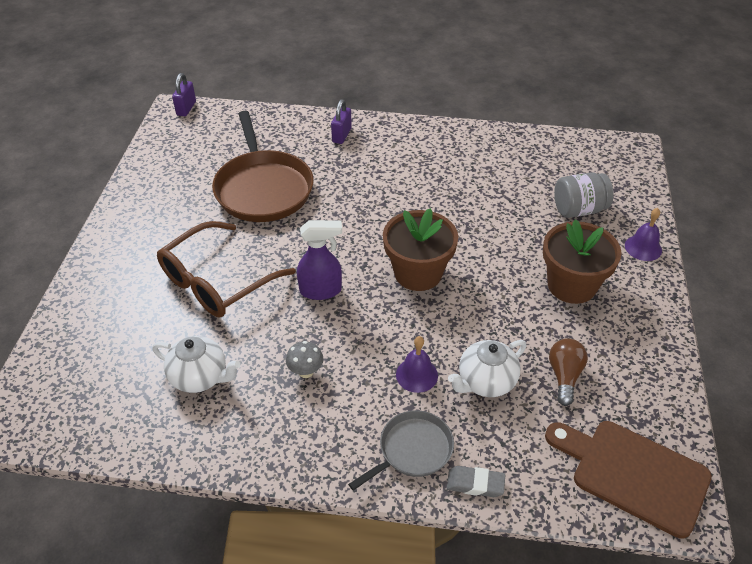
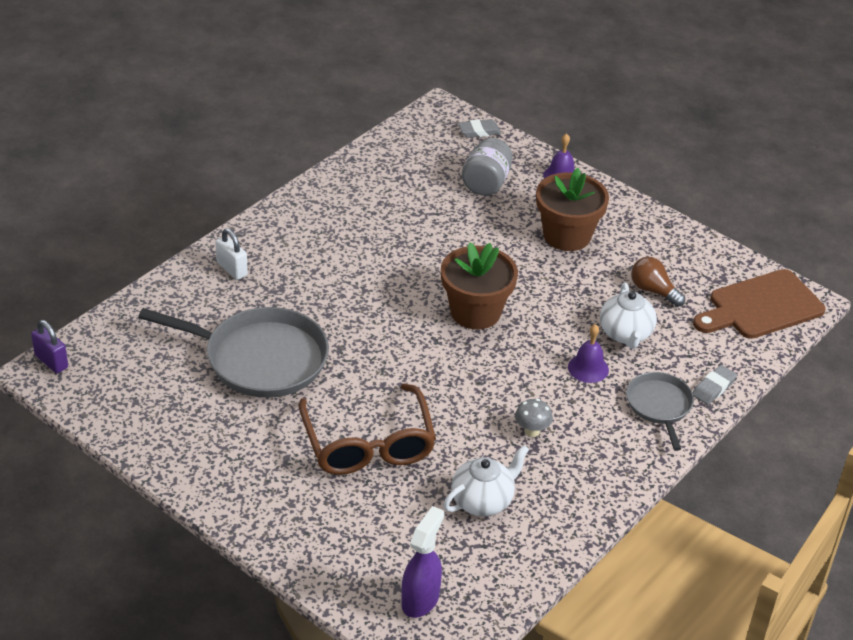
camera: 60 degrees left, 5 degrees down
(263, 188) = (260, 359): brown pan -> grey pan
(321, 291) = (443, 381): purple spray bottle -> purple spray bottle (420, 599)
(341, 135) = (232, 269): purple padlock -> white padlock
(636, 178) = (479, 131): none -> grey eraser

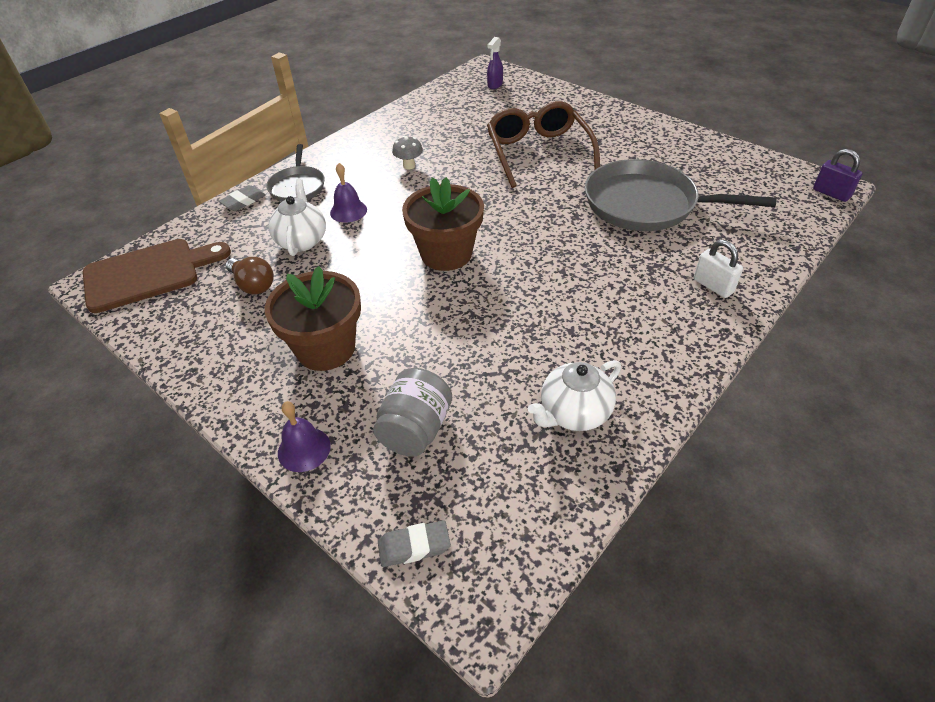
camera: 175 degrees left, 5 degrees up
(420, 599) = (495, 85): purple spray bottle -> purple spray bottle, size x0.66
(483, 501) = (452, 127): white teapot -> white teapot (573, 413)

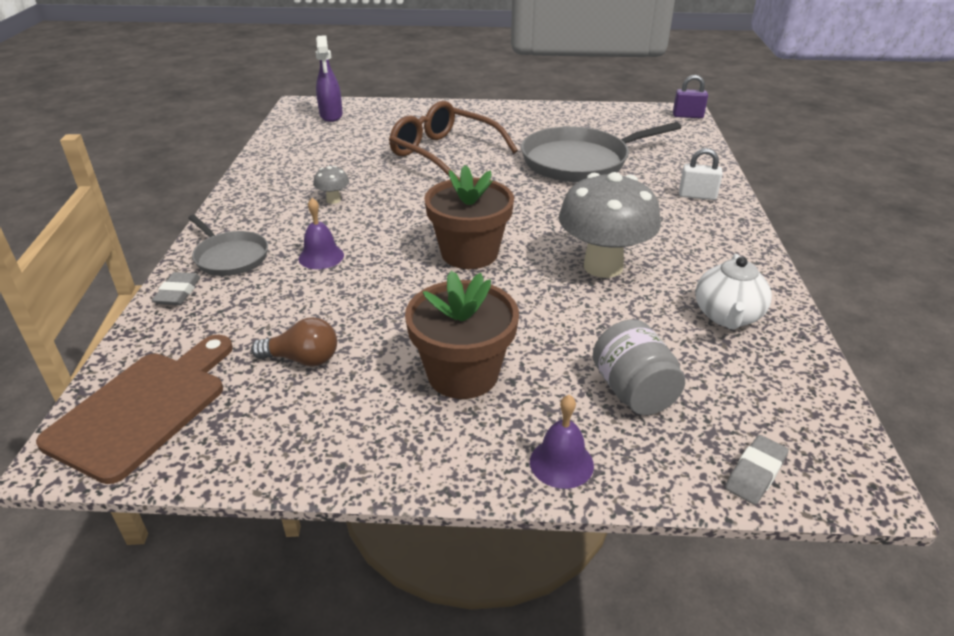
camera: 40 degrees left, 10 degrees down
(302, 240) = (304, 299): white teapot -> none
(495, 85) = (331, 116): purple spray bottle -> purple spray bottle, size x1.53
(531, 314) = (603, 266): none -> grey mushroom

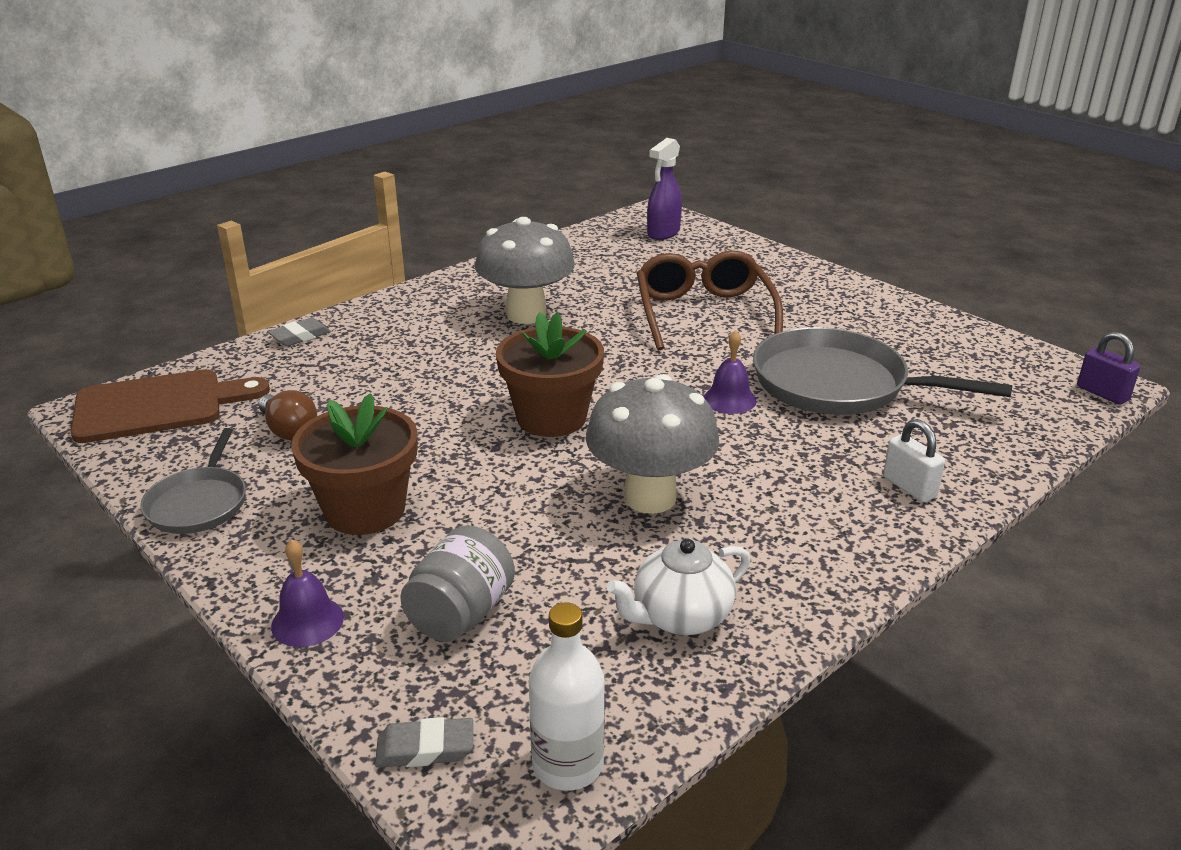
camera: 45 degrees right, 5 degrees down
(230, 257) = (374, 326): grey pan -> grey pan (199, 503)
(321, 256) = (434, 358): purple bell -> purple bell (729, 399)
(333, 200) = (526, 314): grey mushroom -> grey mushroom, size x2.40
(820, 423) = (568, 764): none -> white bottle

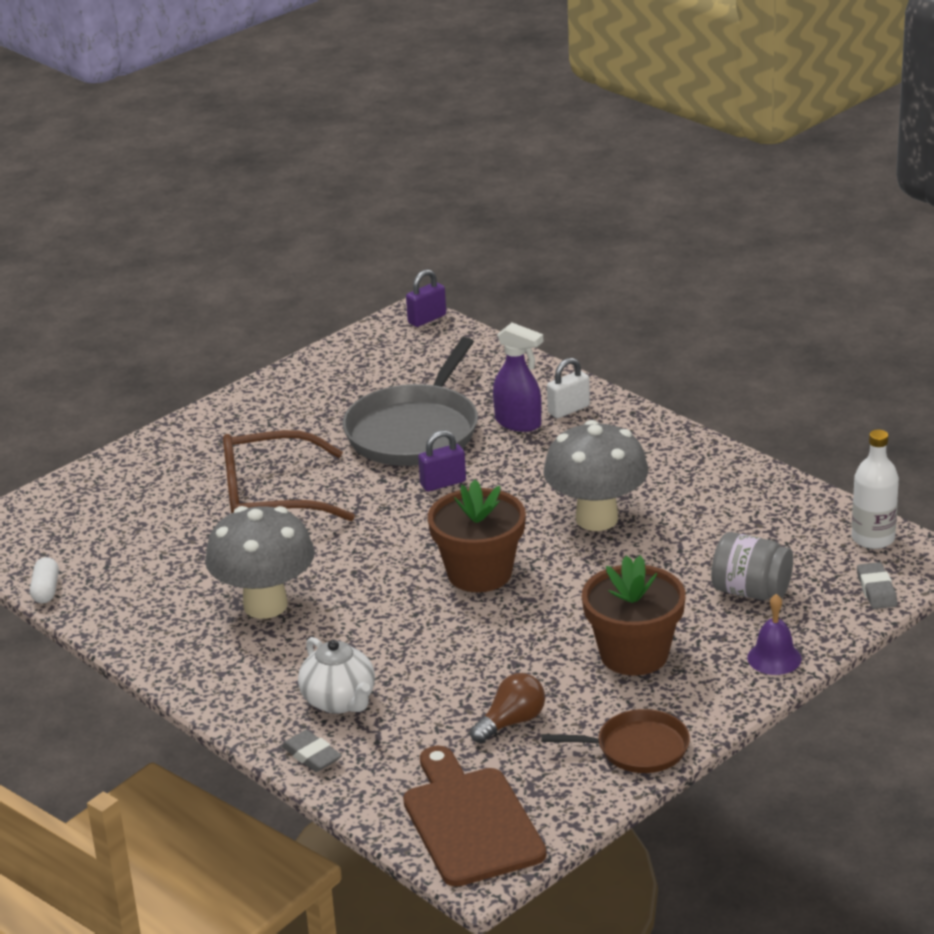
camera: 90 degrees left, 0 degrees up
(199, 503) = (637, 748): grey pan -> brown pan
(572, 236) = (46, 590): none -> white capsule
(663, 233) = (50, 526): purple spray bottle -> purple spray bottle (518, 423)
(680, 617) = (734, 503): white teapot -> white teapot (339, 701)
(729, 399) = (443, 483): purple bell -> purple padlock

